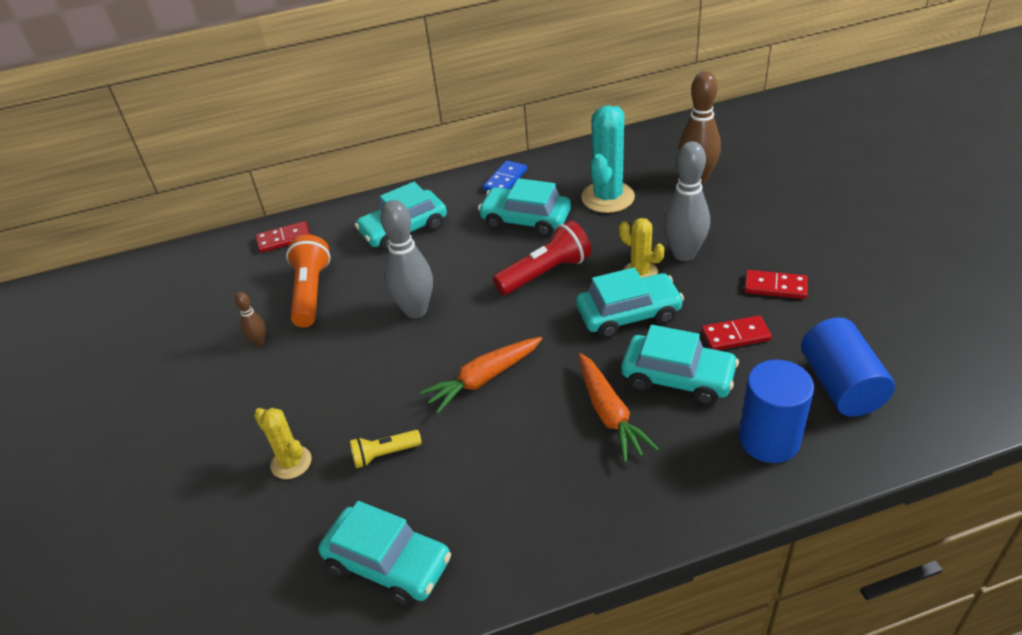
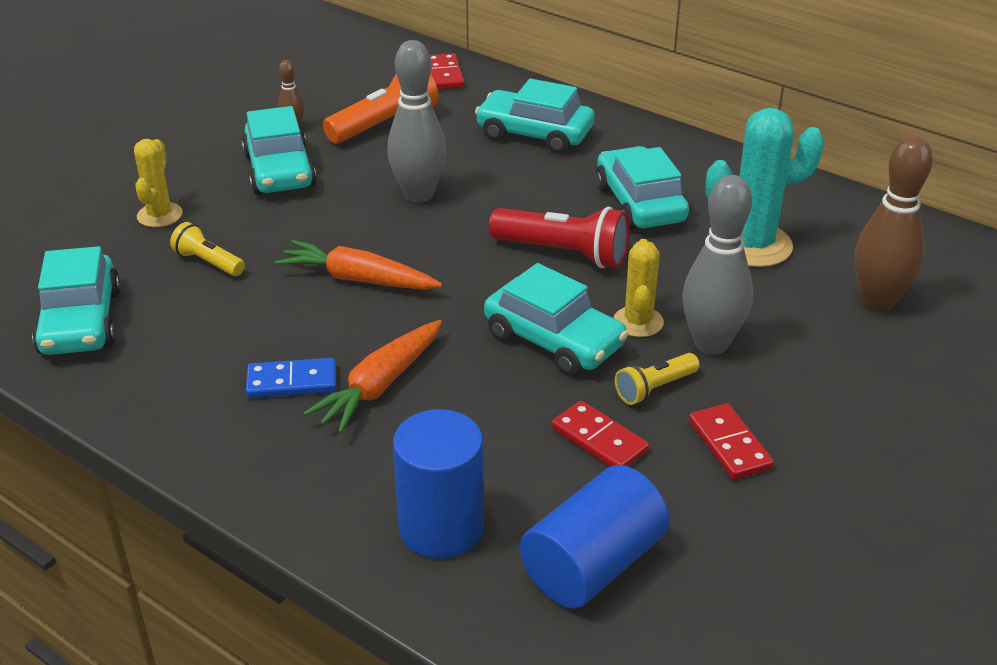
camera: 50 degrees right, 5 degrees down
(284, 239) = (444, 75): red domino -> red domino turned 45 degrees clockwise
(505, 180) = (695, 161): blue domino -> blue domino (292, 382)
(677, 378) = (481, 417): turquoise car -> turquoise car (279, 171)
(706, 293) = (654, 388): none -> yellow flashlight

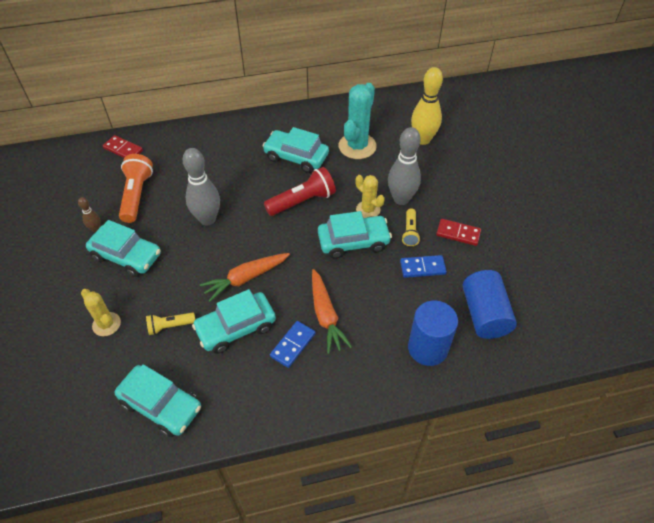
camera: 50 degrees left, 15 degrees up
(534, 134) = (209, 153): turquoise car -> turquoise car (236, 327)
(599, 439) = (422, 267): red domino -> blue domino
(878, 301) = (422, 140): brown bowling pin -> yellow bowling pin

